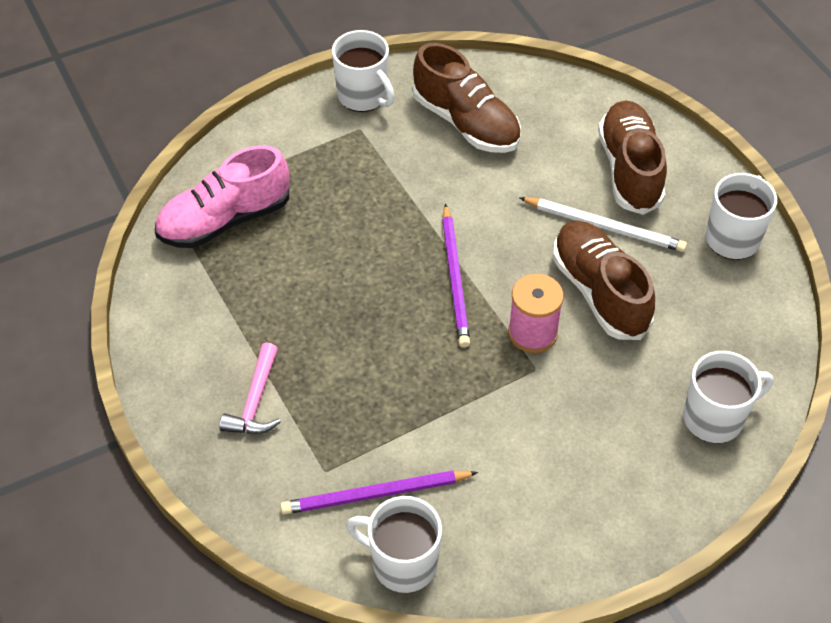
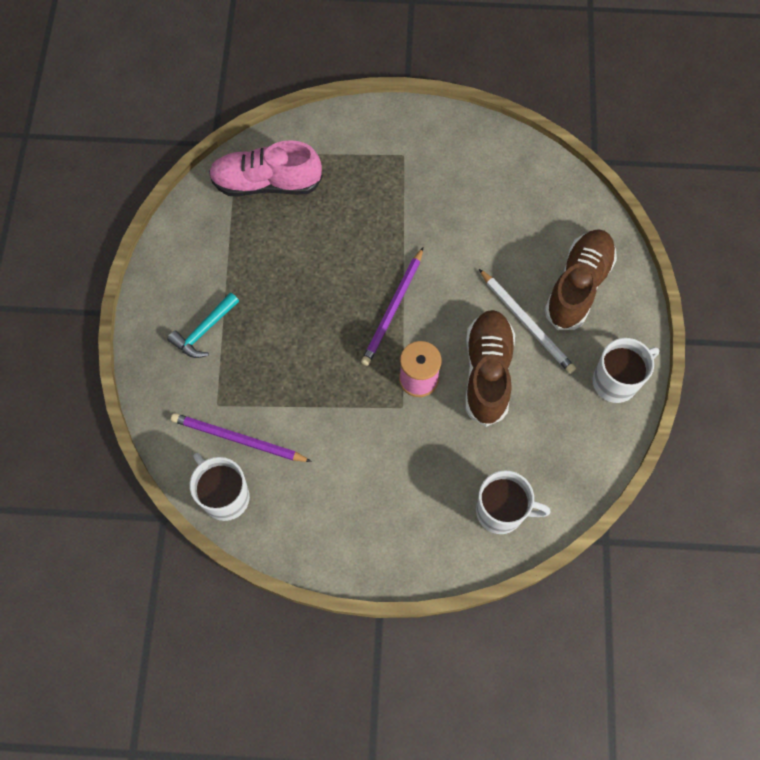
camera: 30 degrees right, 15 degrees up
(255, 401) = (204, 331): pink hammer -> turquoise hammer
(363, 96) = (423, 129): white mug -> none
(466, 122) = (483, 187): brown shoe -> none

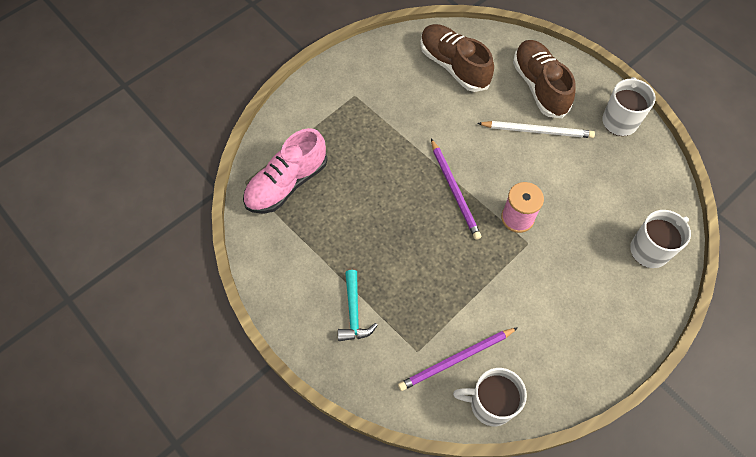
camera: 45 degrees left, 5 degrees down
(487, 372) = (550, 178): brown shoe -> brown shoe (454, 66)

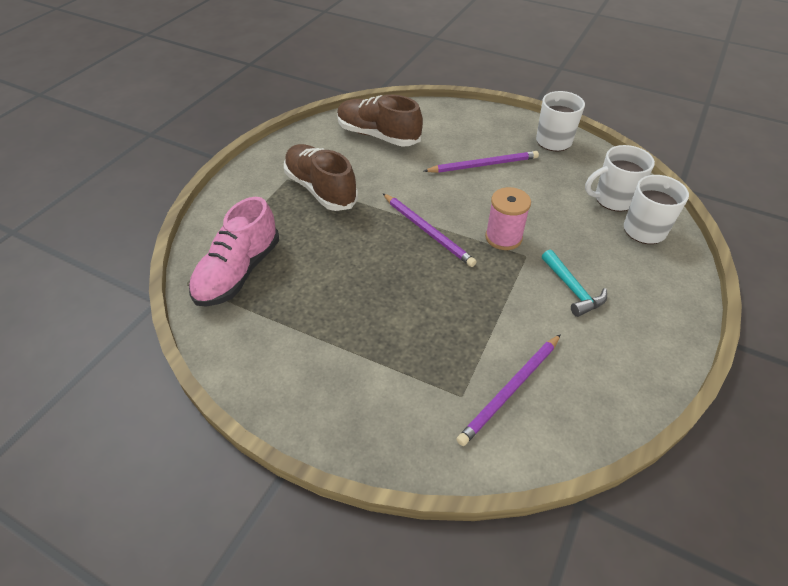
camera: 20 degrees left, 15 degrees down
(354, 313) = (368, 378): turquoise hammer -> turquoise hammer (572, 289)
(490, 404) = (574, 425): white mug -> white mug (613, 199)
(537, 131) = (483, 165): white pencil -> purple pencil
(539, 86) = (467, 133): brown shoe -> brown shoe (321, 189)

